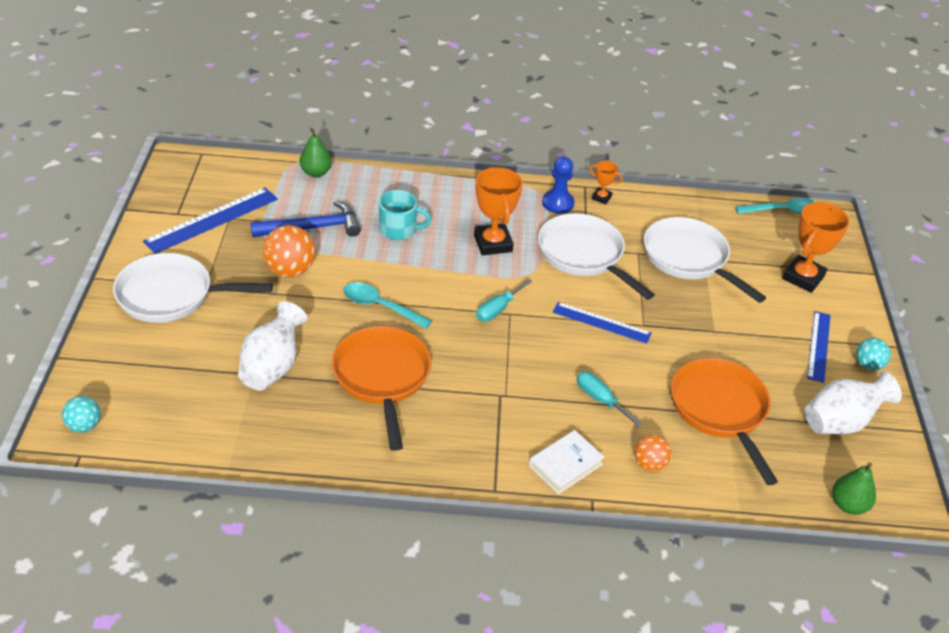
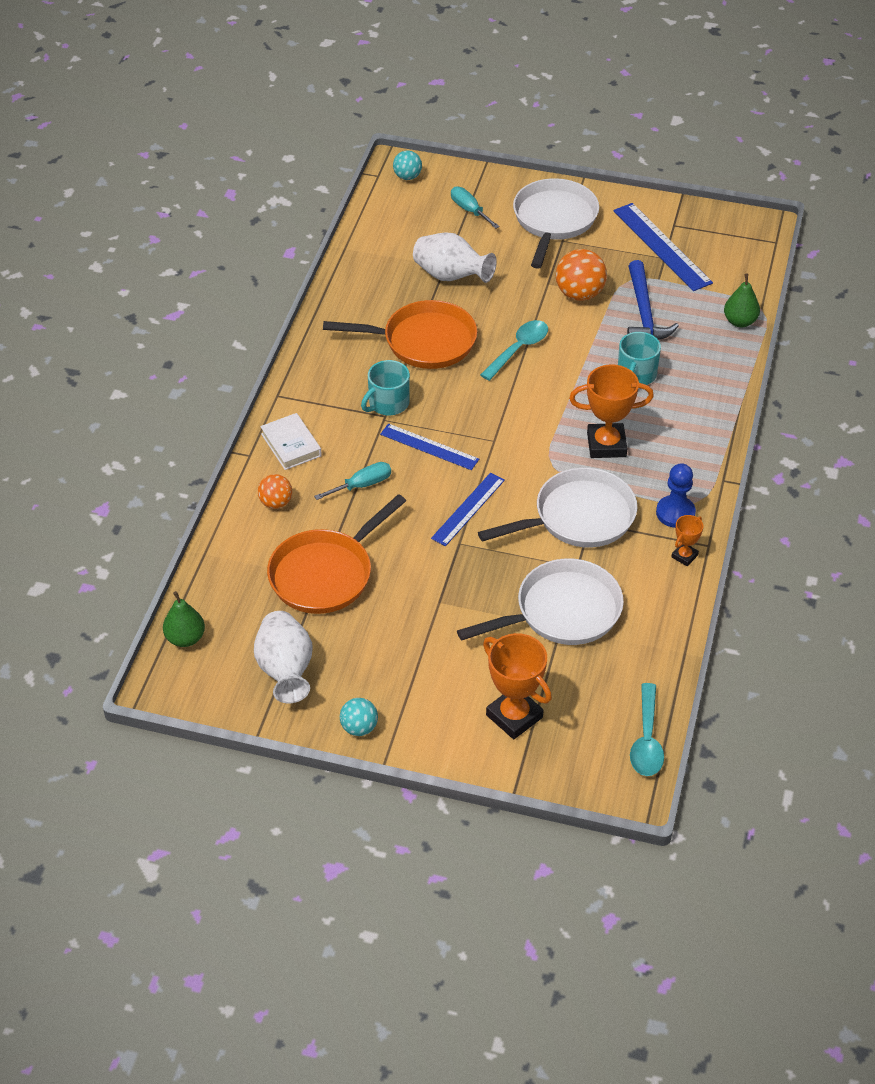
camera: 105 degrees right, 5 degrees up
(481, 395) = (388, 403): none -> turquoise mug
(498, 309) = (501, 432): turquoise screwdriver -> turquoise screwdriver (469, 210)
(720, 411) = (326, 574): orange pan -> orange pan turned 135 degrees clockwise
(818, 346) = (398, 690): blue ruler -> blue ruler (429, 447)

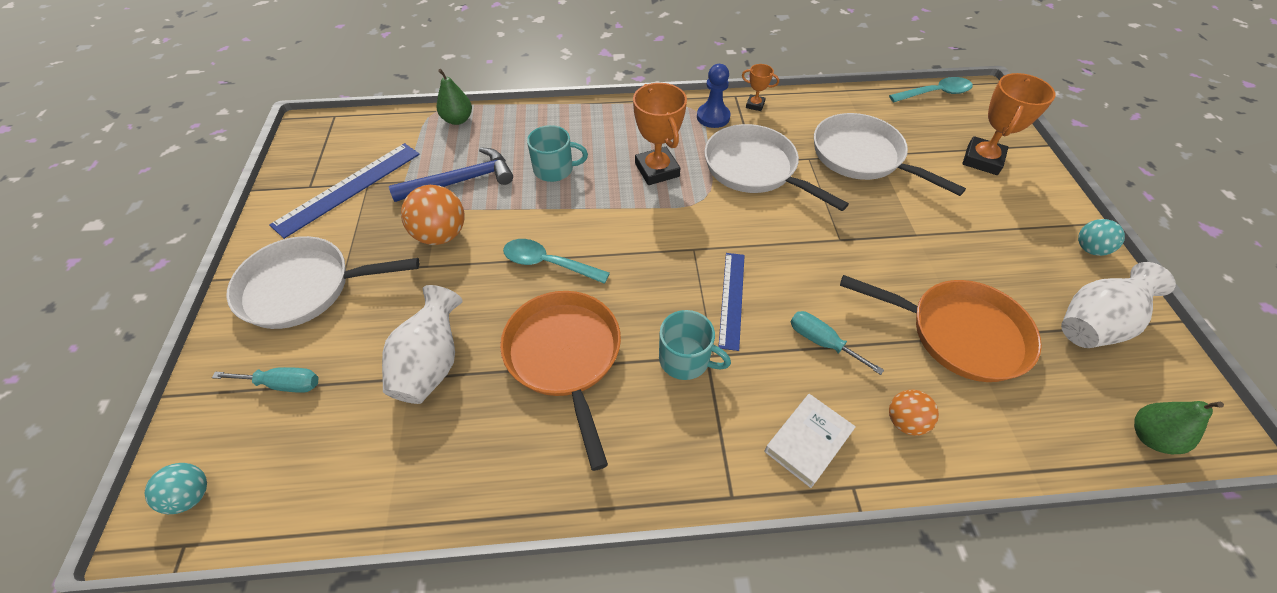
camera: 110 degrees left, 5 degrees up
(468, 509) = (795, 244): blue ruler -> none
(469, 210) = (283, 384): turquoise screwdriver -> turquoise screwdriver turned 120 degrees counterclockwise

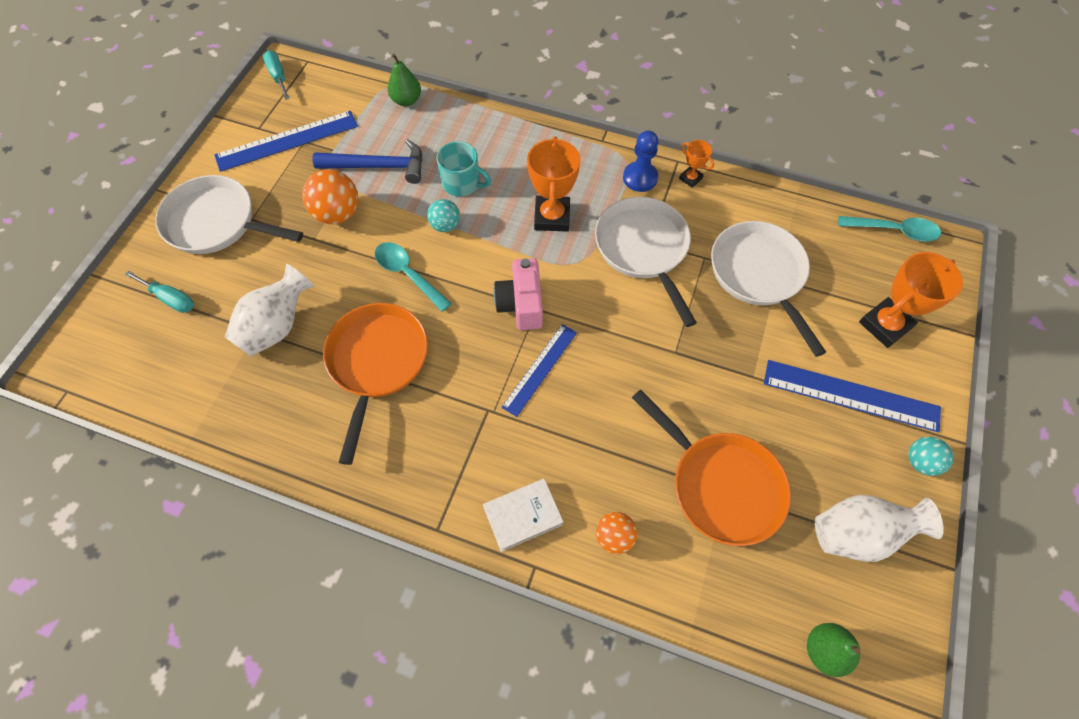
camera: 25 degrees right, 10 degrees up
(191, 495) = (83, 358): turquoise ball -> turquoise ball (445, 225)
(677, 250) = (521, 304): none -> pink camera
(685, 359) = (469, 405): turquoise mug -> none
(822, 342) = (591, 440): turquoise screwdriver -> turquoise screwdriver (278, 76)
(1000, 220) = (850, 395): none -> blue ruler

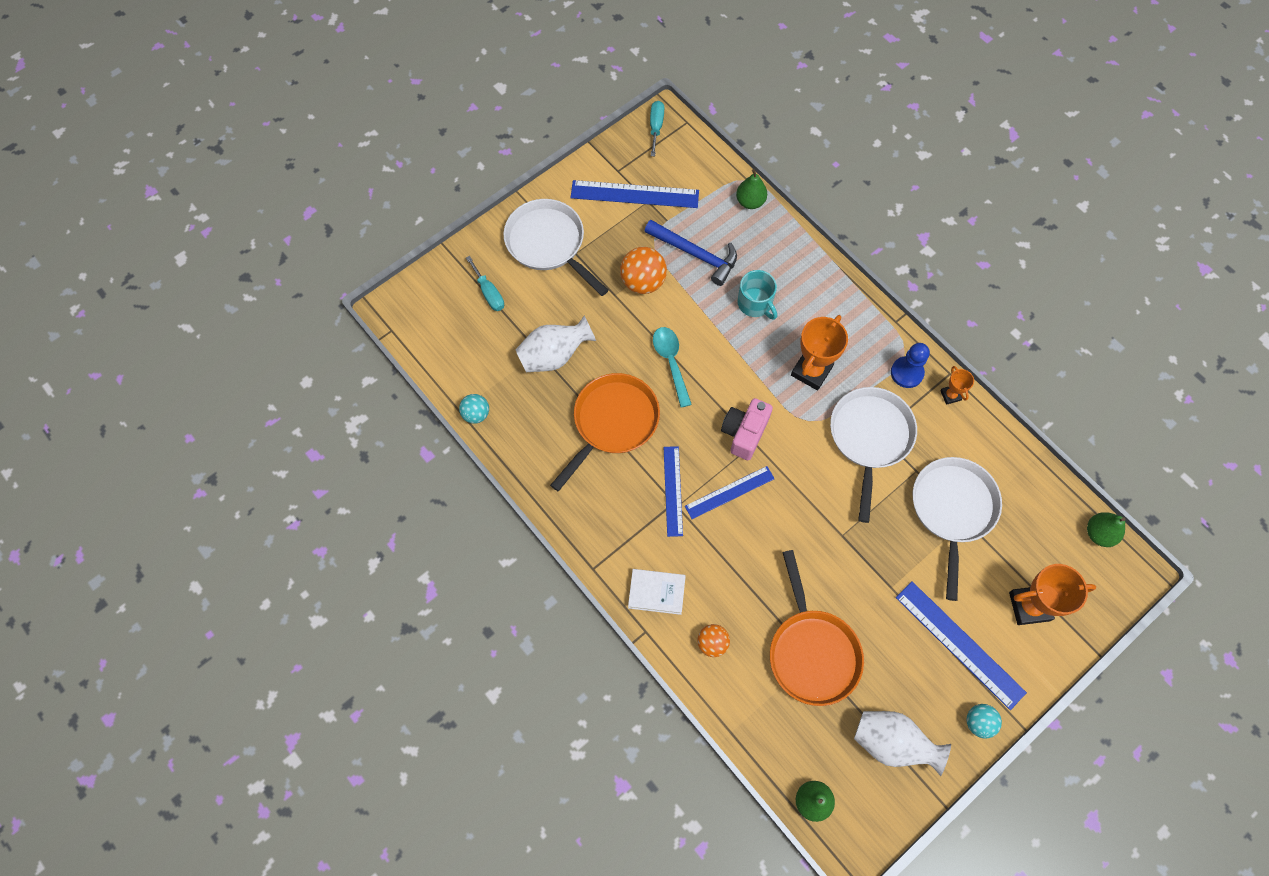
camera: 30 degrees right, 5 degrees up
(445, 225) = (721, 335): turquoise ball -> turquoise ball (476, 414)
(480, 398) = (673, 490): none -> blue ruler
(894, 231) = (1099, 533): turquoise spoon -> green pear

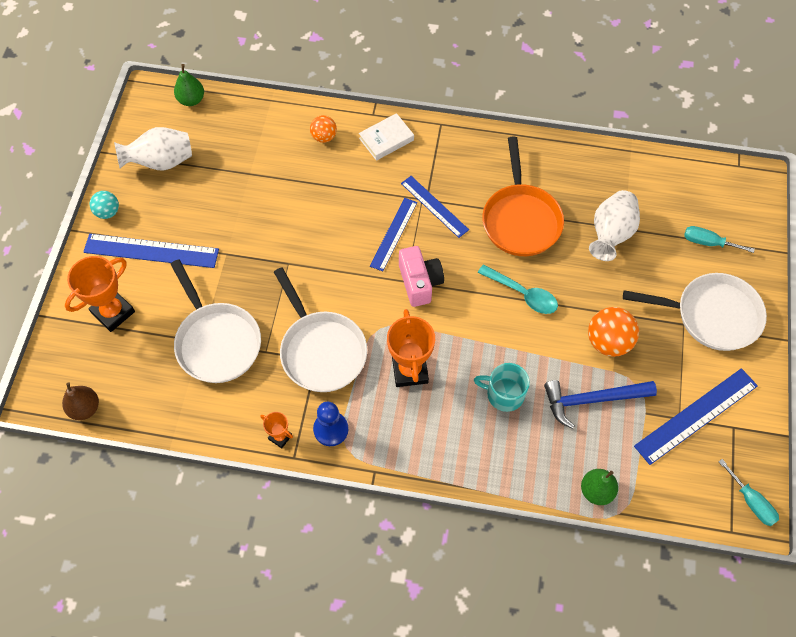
camera: 140 degrees right, 5 degrees down
(476, 414) = (617, 156): turquoise ball -> none
(812, 651) = (253, 176): orange pan -> none
(1099, 533) = (85, 408): green pear -> brown pear

